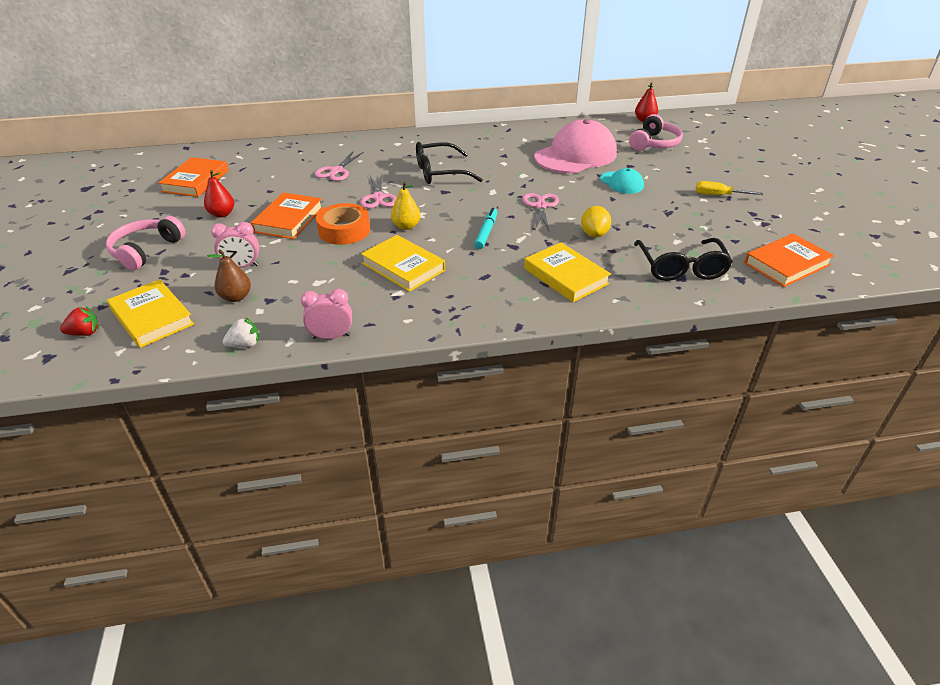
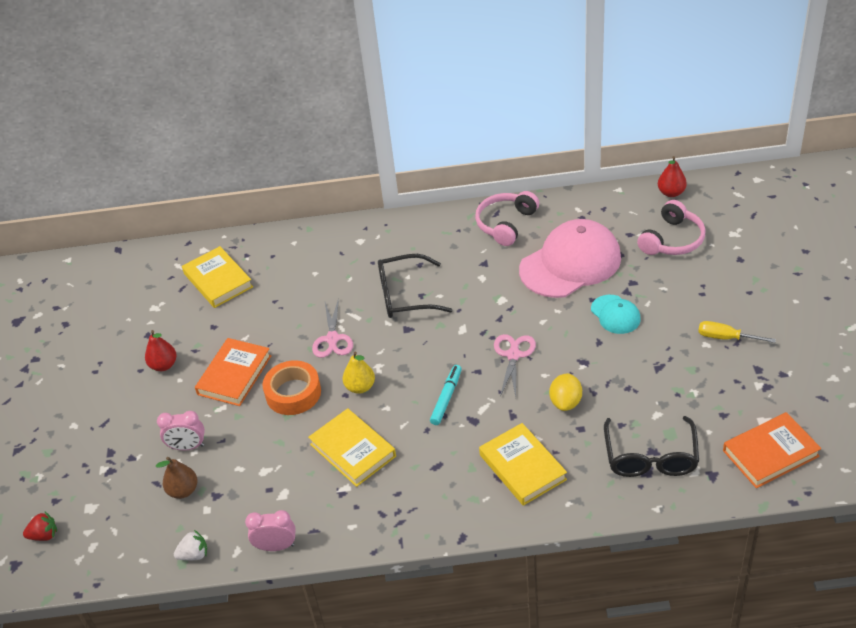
camera: 10 degrees right, 5 degrees up
(146, 250) = (90, 421): pink headphones -> pink headphones (506, 224)
(152, 317) = (104, 516): yellow book -> yellow book (218, 280)
(196, 181) = (133, 309): orange book -> none
(337, 171) = (288, 292): pink scissors -> none

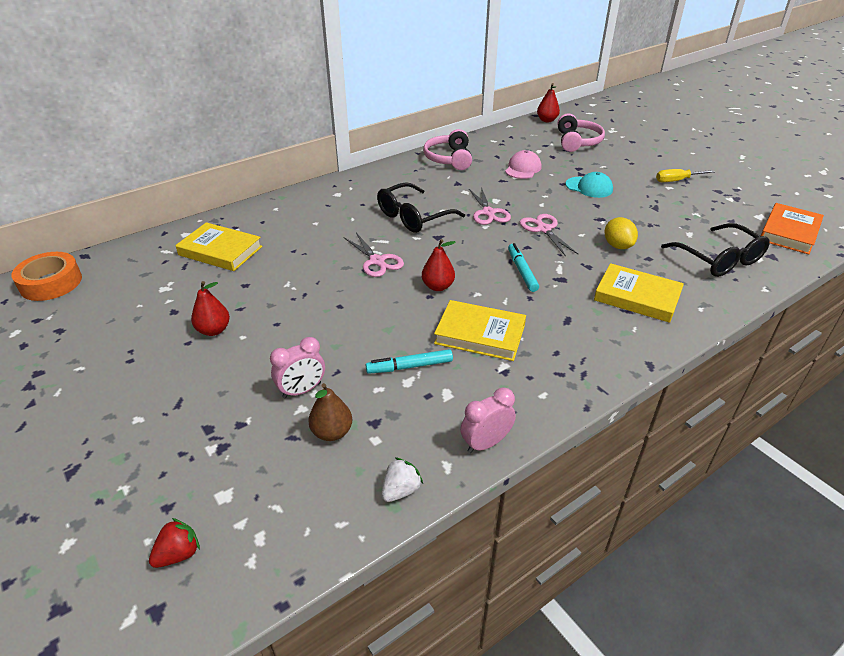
camera: 35 degrees left, 5 degrees down
(234, 375) = (302, 315): orange book -> none
(276, 458) = (409, 366): none -> turquoise marker
(293, 393) = (377, 310): orange tape -> orange tape (51, 283)
(360, 387) = (438, 286): yellow pear -> red pear
(479, 314) = (488, 213): none -> pink scissors
(570, 263) = (523, 168): pink cap -> pink cap, size x0.49

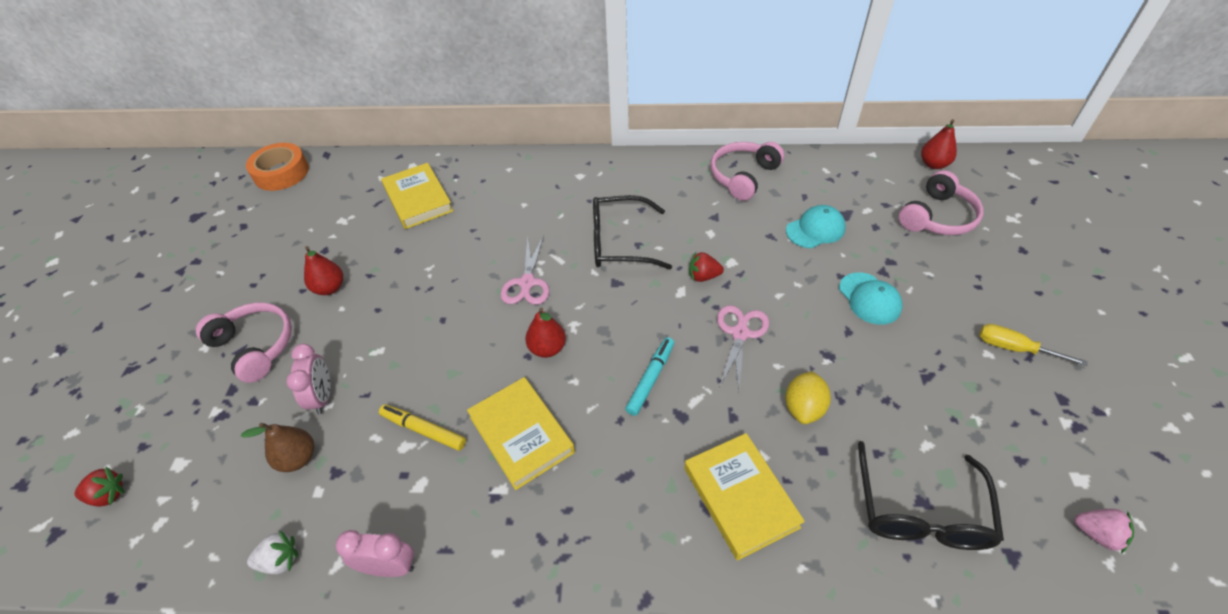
camera: 40 degrees right, 10 degrees up
(192, 393) = (255, 346): none -> pink headphones
(302, 390) = (323, 397): pink clock -> pink clock turned 105 degrees counterclockwise
(409, 366) = (423, 430): turquoise marker -> yellow marker
(488, 213) = (703, 276): pink scissors -> red strawberry
(523, 168) = (815, 229): pink cap -> turquoise cap
(789, 232) = (1097, 534): orange book -> pink strawberry

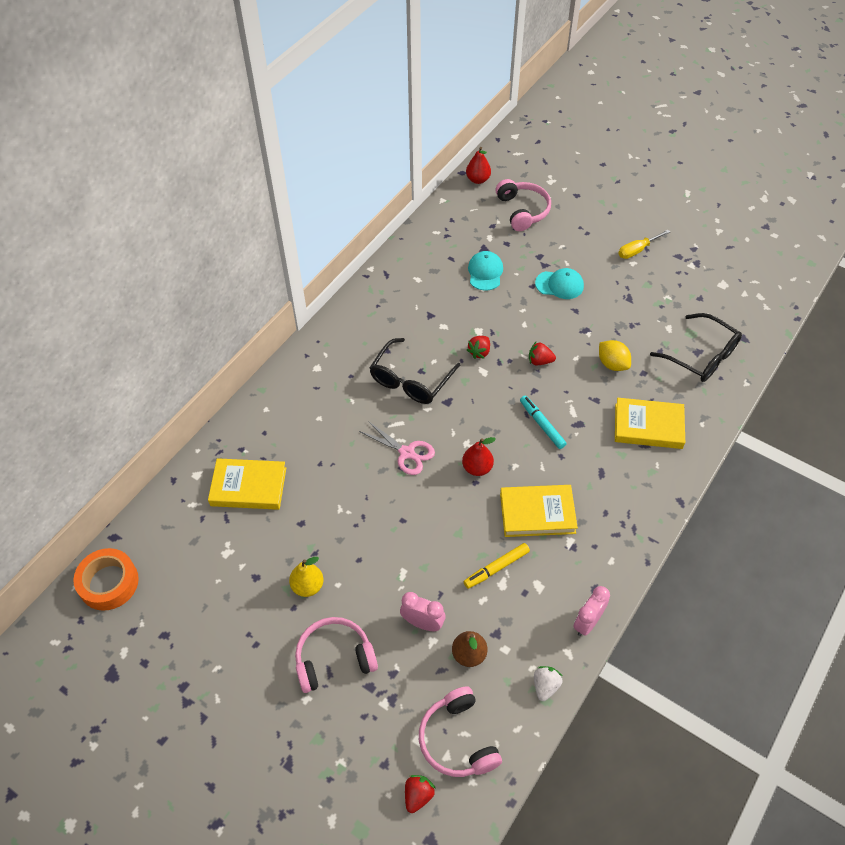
camera: 60 degrees left, 5 degrees up
(330, 288) = (307, 586): red pear -> yellow pear
(740, 333) = (540, 361): pink scissors -> red strawberry
(743, 176) = (404, 277): pink headphones -> pink headphones (458, 740)
(1097, 534) = (751, 300): pink strawberry -> none

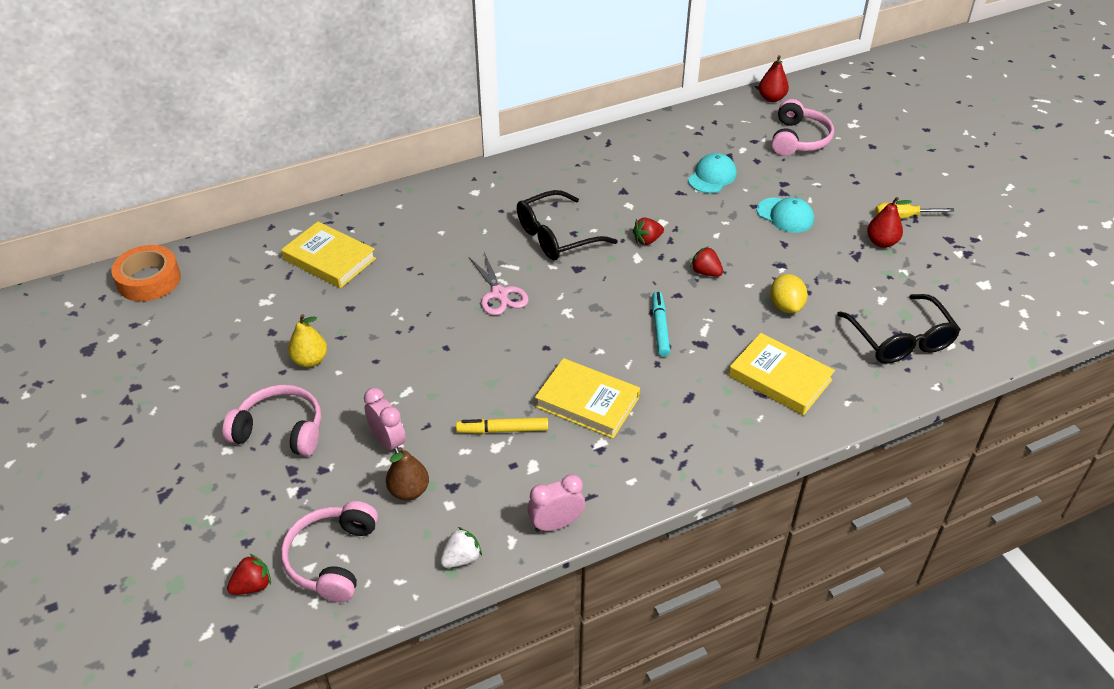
camera: 30 degrees right, 10 degrees down
(477, 468) = (558, 336): red pear -> red pear (881, 242)

